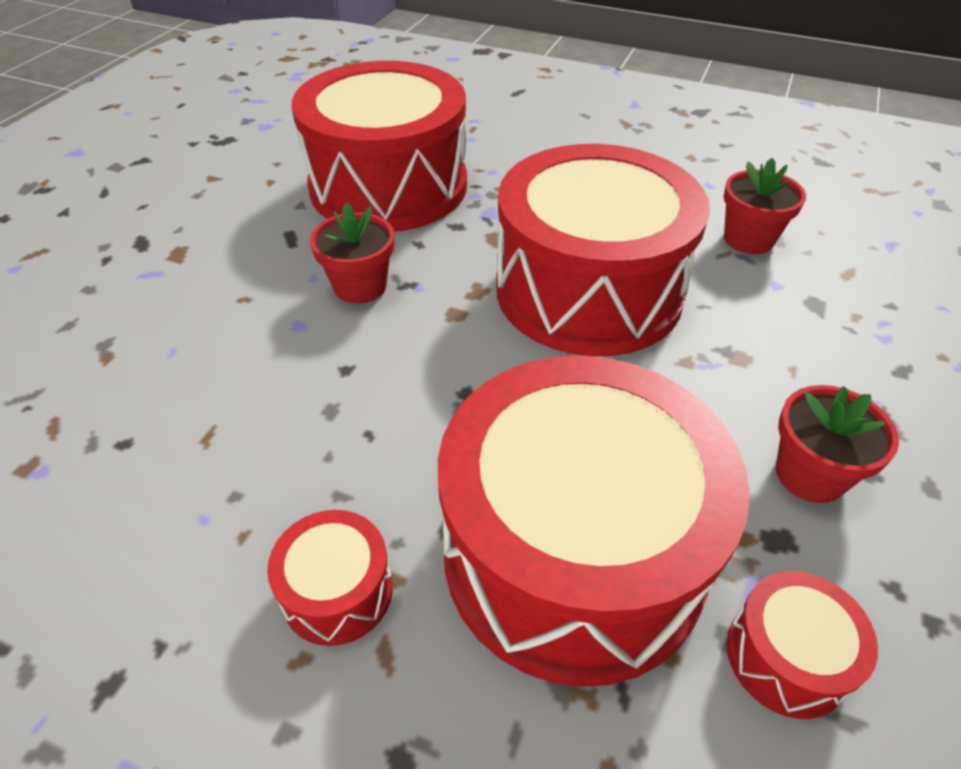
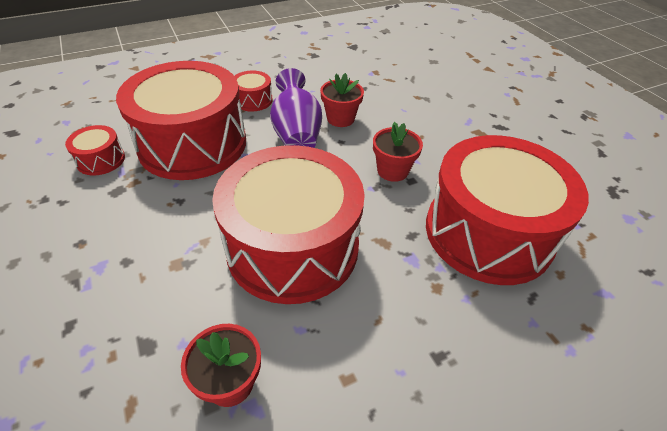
camera: 130 degrees right, 0 degrees up
(383, 432) = (296, 134): none -> purple vase
(810, 474) = (111, 223): red flower pot -> red flower pot (340, 119)

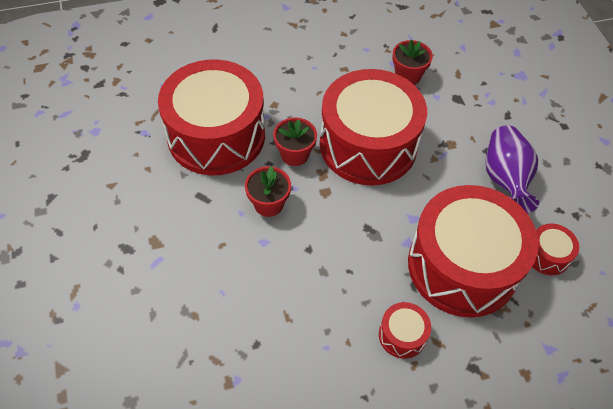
camera: 170 degrees left, 10 degrees up
(296, 134) = (354, 266): purple vase -> purple vase (505, 179)
(340, 119) = (301, 285): red flower pot -> red flower pot (294, 154)

